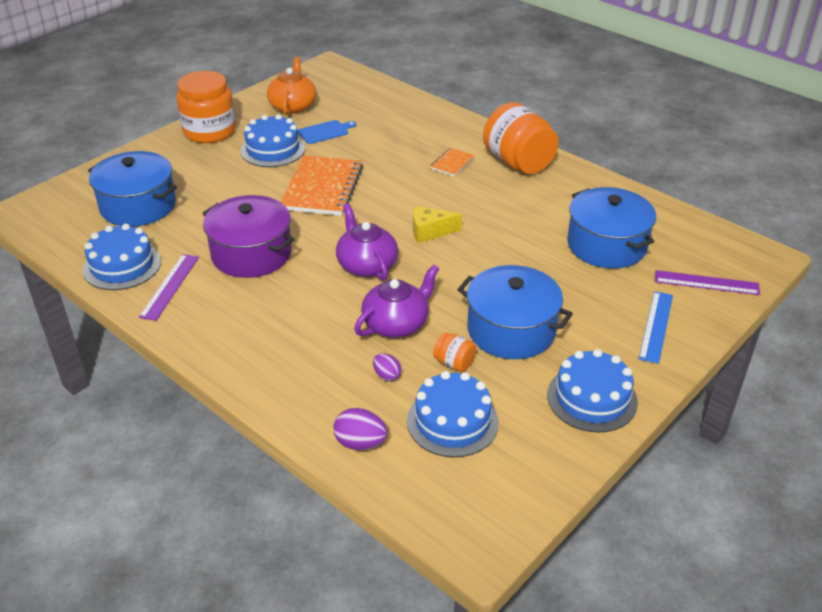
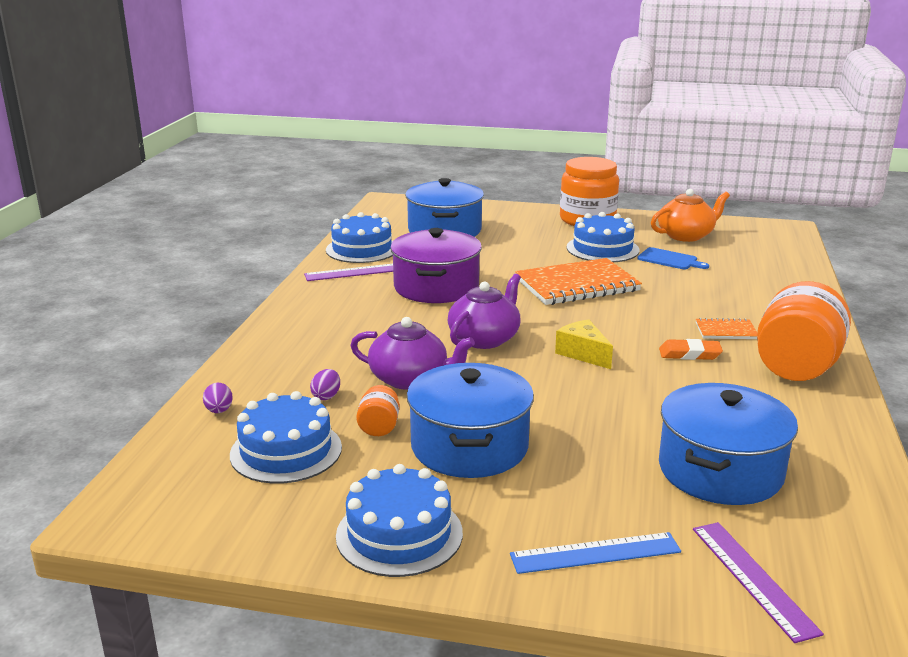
camera: 60 degrees right, 15 degrees down
(360, 443) = (219, 411): purple egg -> purple egg, size x0.64
(469, 191) = (689, 354): none -> orange eraser

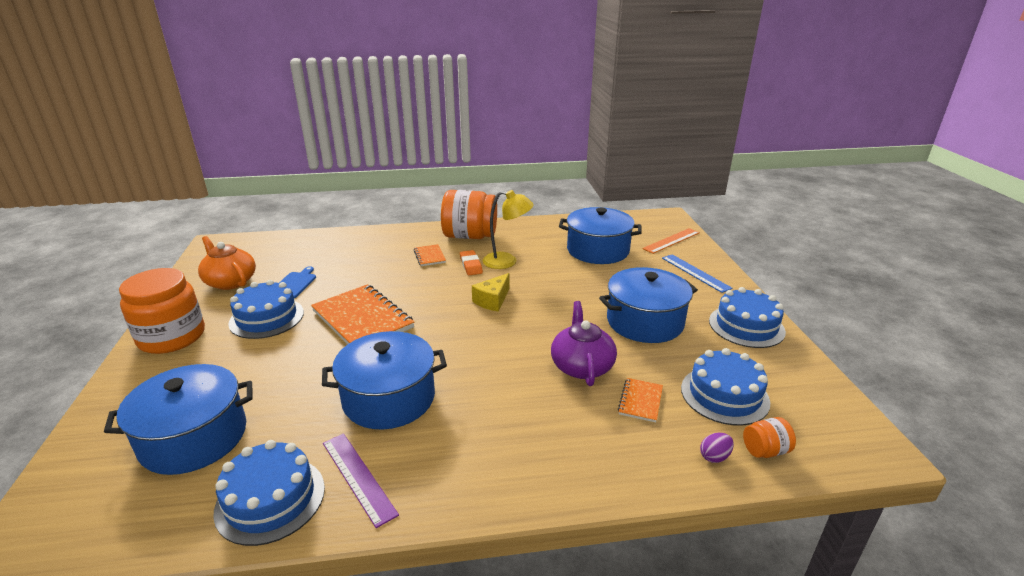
camera: 110 degrees left, 5 degrees up
(326, 396) = (640, 401): purple egg -> orange notebook
(379, 427) = (657, 362): orange jar -> orange jar (765, 450)
(436, 287) = (389, 398): purple pot -> blue pot
(484, 339) = (492, 345): purple teapot -> none
(694, 381) = (507, 262): none -> yellow lamp
(753, 578) = (671, 240): purple ruler -> orange ruler

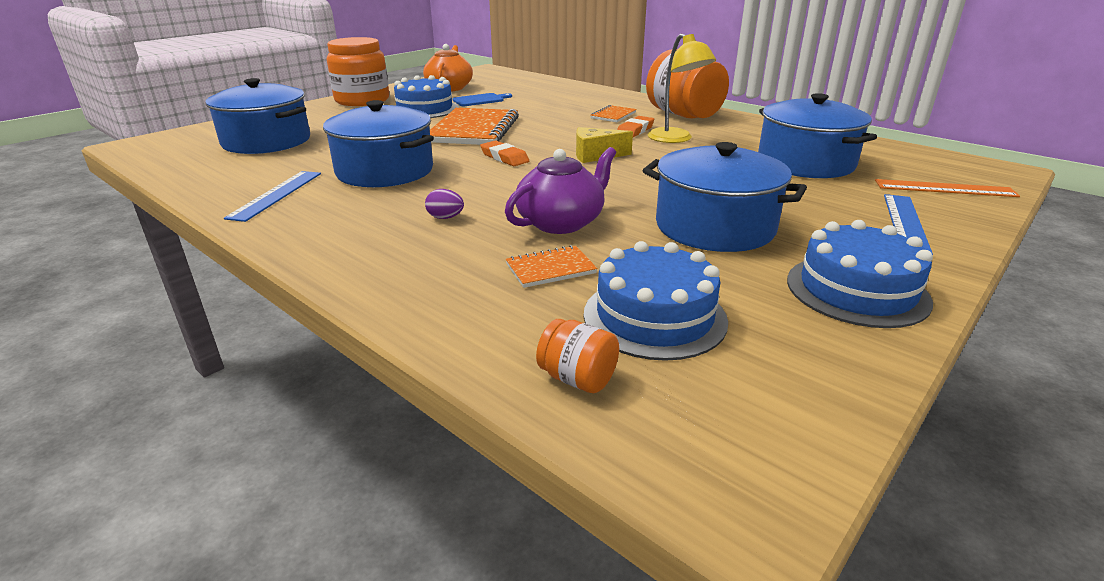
camera: 50 degrees right, 0 degrees up
(270, 499) = (226, 180): blue cake -> none
(358, 477) = (276, 195): purple ruler -> blue ruler
(443, 334) = (504, 157): none -> orange eraser
(714, 457) = (511, 343): purple egg -> purple egg (445, 218)

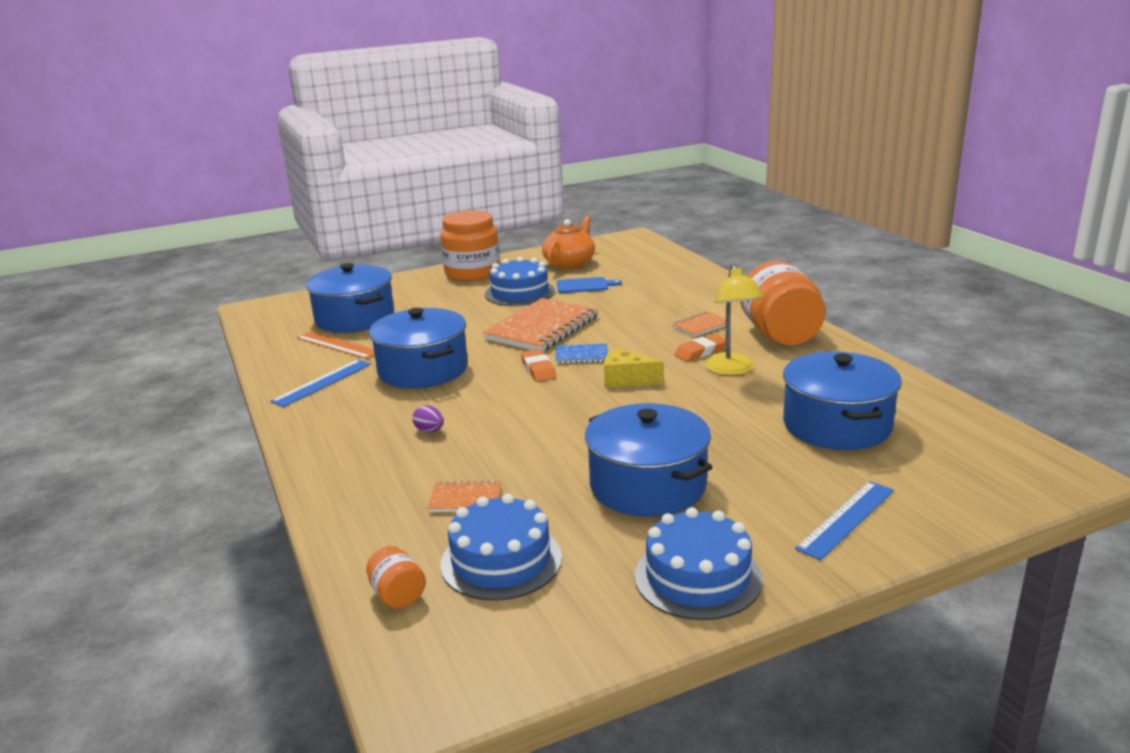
camera: 25 degrees right, 5 degrees down
(534, 144) = (581, 355): none -> blue notebook
(561, 222) = (518, 454): purple teapot -> none
(944, 188) = (954, 486): orange ruler -> orange ruler (337, 345)

